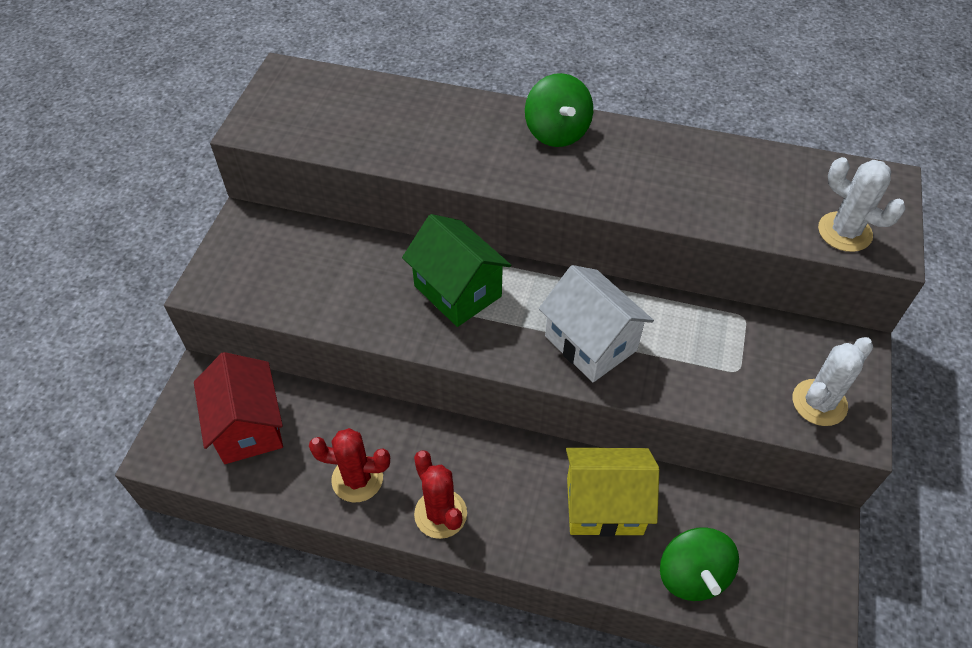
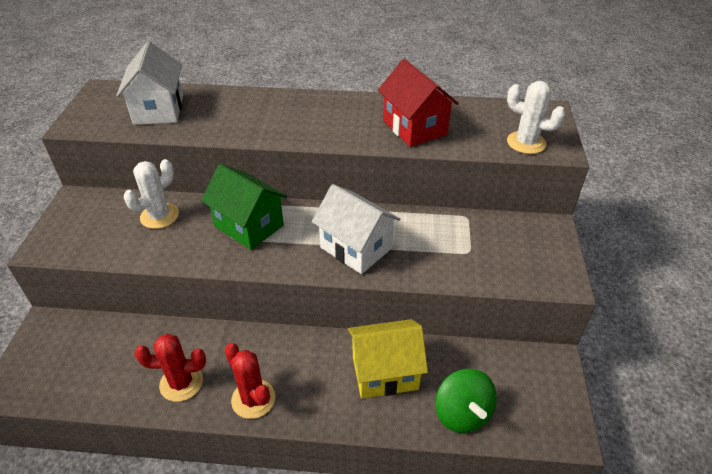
camera: 10 degrees left, 10 degrees down
(248, 427) = (86, 356): red house -> red house (414, 128)
(357, 116) = (159, 110): none -> white house
(557, 132) = (310, 105): green spinning top -> none
(819, 403) = (532, 265): white cactus -> white cactus (159, 216)

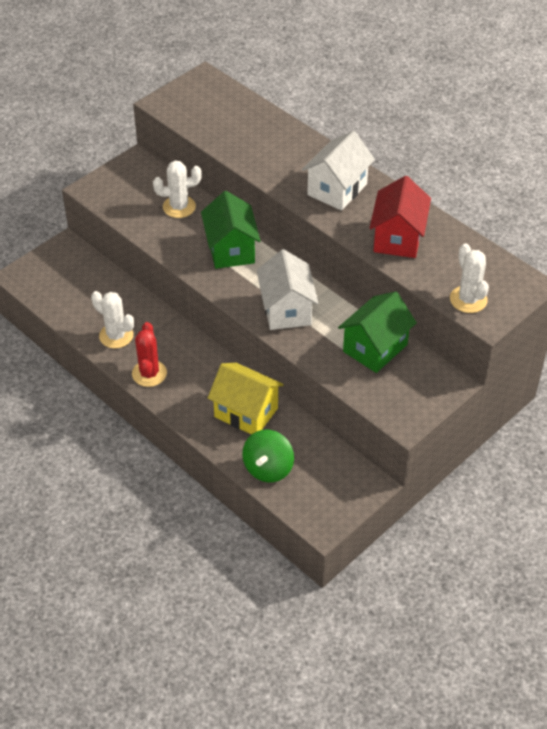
camera: 40 degrees right, 5 degrees up
(159, 110) = (228, 119): white house -> white house (337, 189)
(181, 383) = (116, 336): red cactus -> white cactus
(464, 235) = (375, 348): none -> green house

